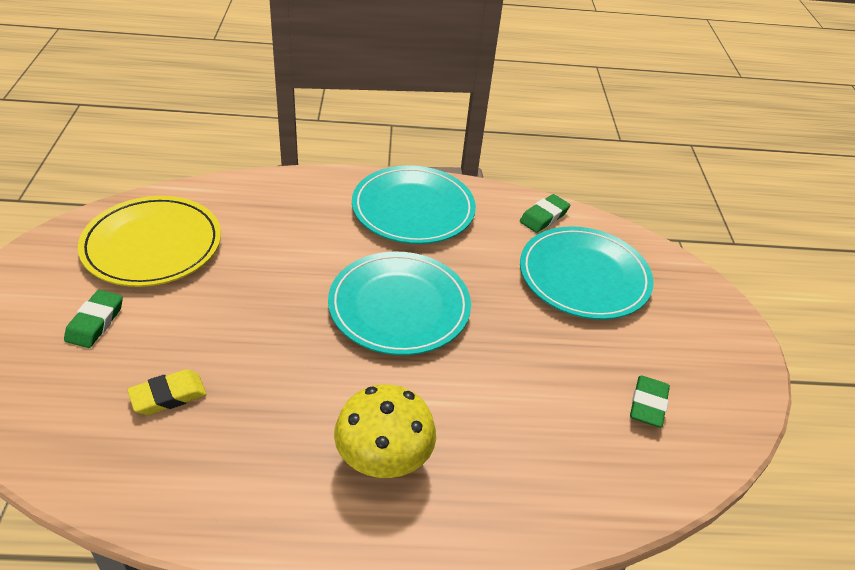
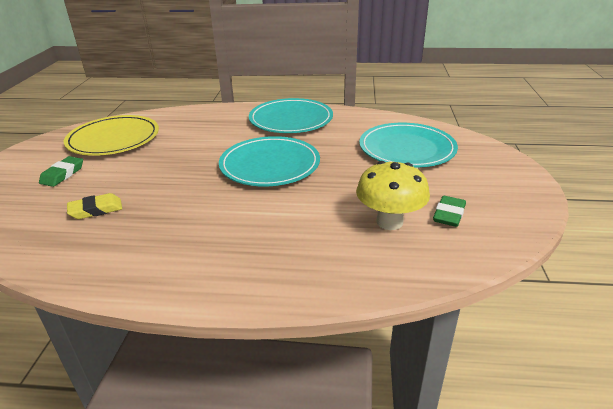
camera: 10 degrees right, 10 degrees down
(383, 461) = (237, 245): yellow mushroom -> yellow mushroom (389, 222)
(544, 217) = (382, 121): green eraser -> none

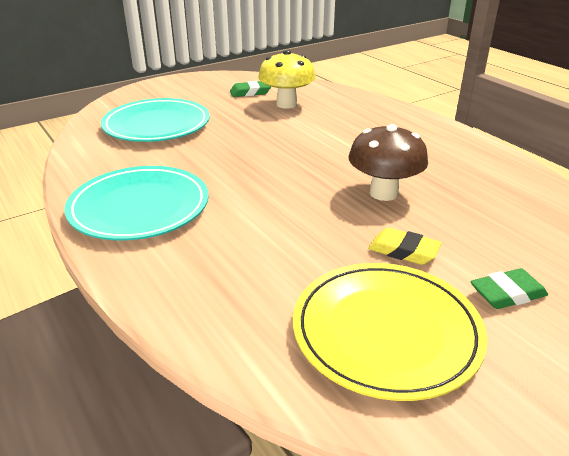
camera: 130 degrees left, 0 degrees up
(96, 210) = (485, 216): yellow eraser -> yellow eraser (403, 251)
(181, 189) = (384, 193): none -> brown mushroom
(270, 165) = (274, 171): turquoise plate -> none

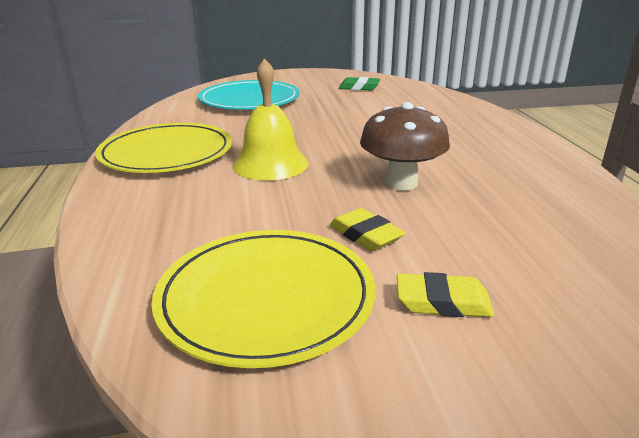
camera: 25 degrees right, 5 degrees down
(139, 207) = (166, 153): turquoise plate -> yellow plate
(255, 197) = (270, 164): none -> yellow bell
(286, 104) = (383, 100): yellow mushroom -> none
(507, 294) = (443, 302): green eraser -> yellow eraser

